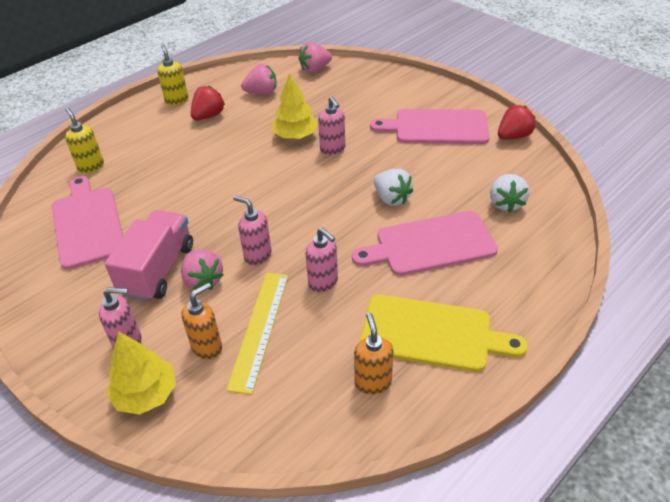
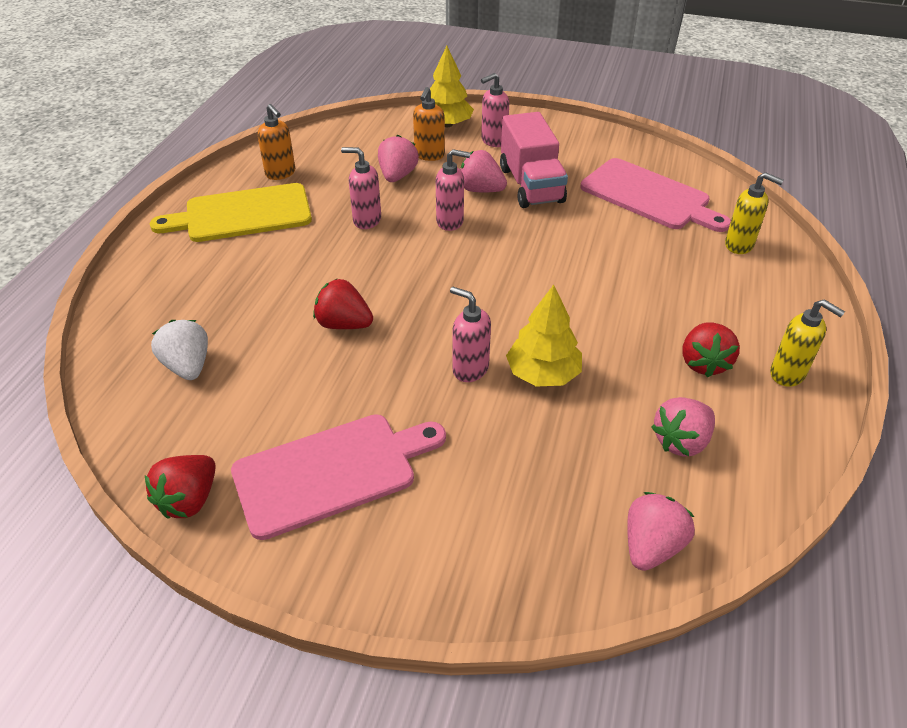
camera: 150 degrees right, 0 degrees up
(259, 329) = (397, 176): yellow ruler -> pink strawberry
(391, 198) = (344, 324): white strawberry -> red strawberry
(430, 244) = (272, 286): pink cutting board -> none

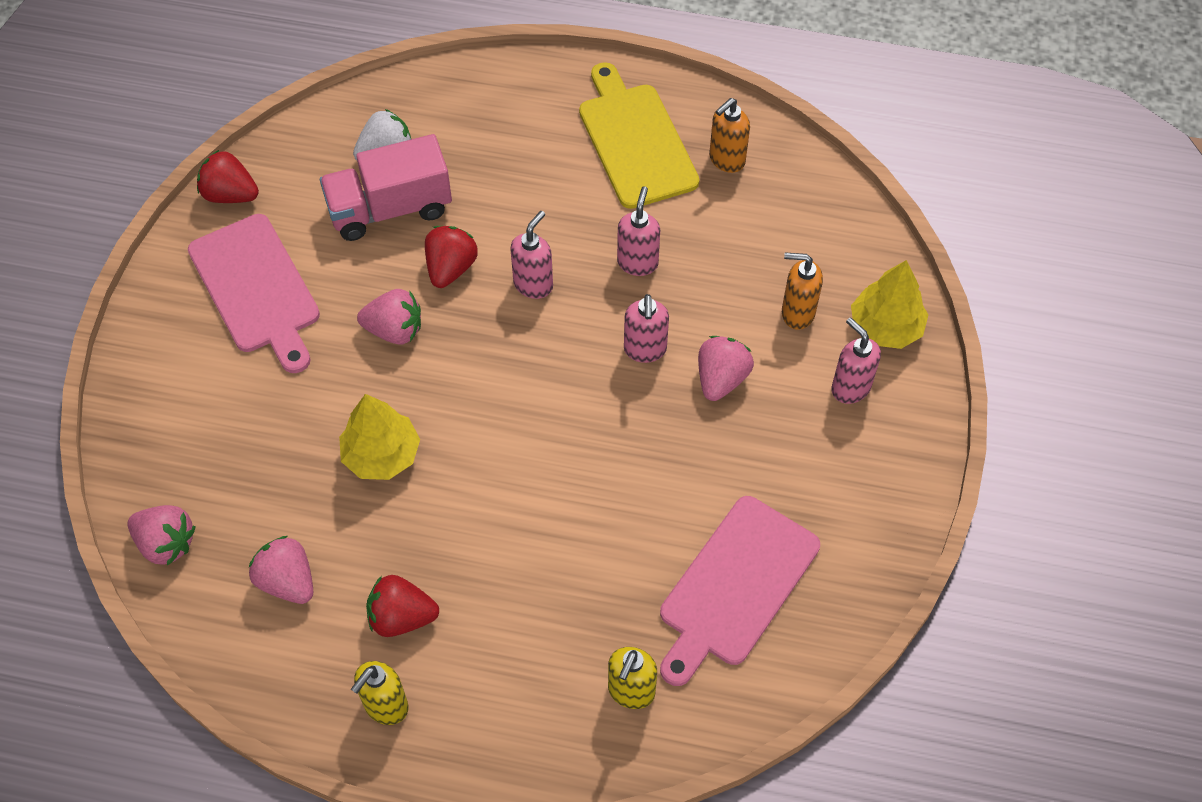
camera: 85 degrees right, 15 degrees up
(397, 176) = (740, 282): pink strawberry -> pink strawberry (394, 330)
(470, 369) = (387, 387): pink soap dispenser -> pink soap dispenser (533, 284)
(531, 185) = (742, 438): pink truck -> pink truck (390, 209)

